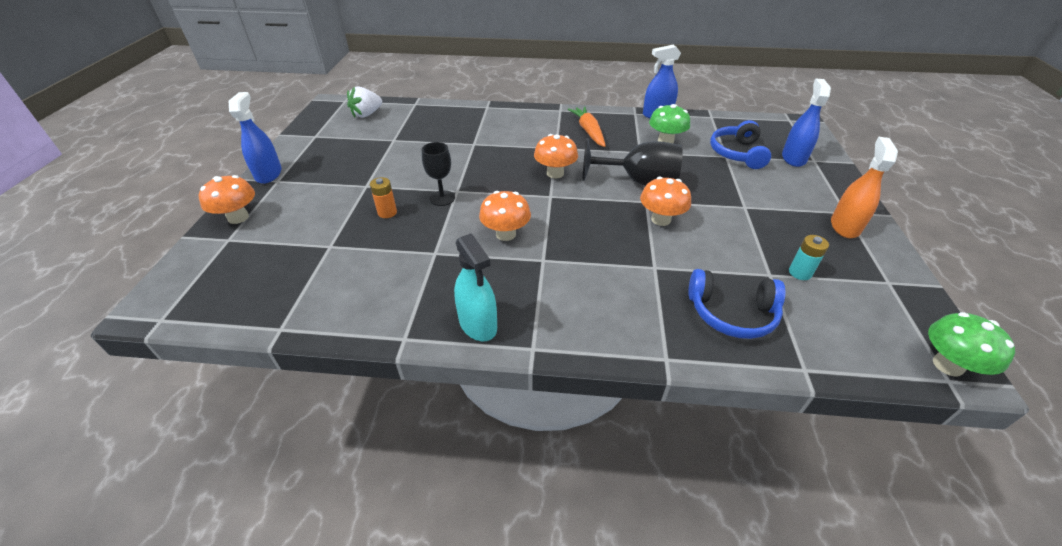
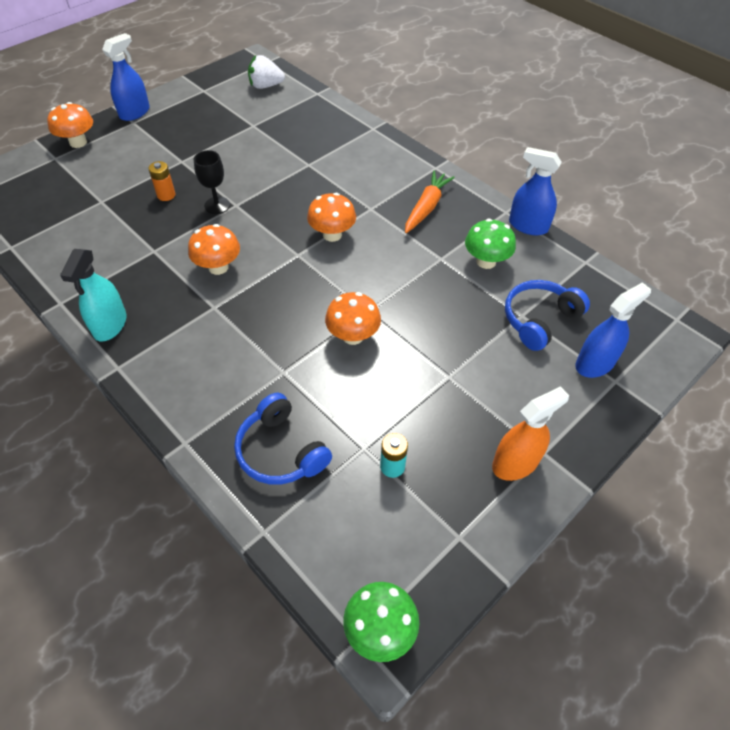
camera: 40 degrees right, 10 degrees up
(639, 182) = (391, 288): black goblet -> none

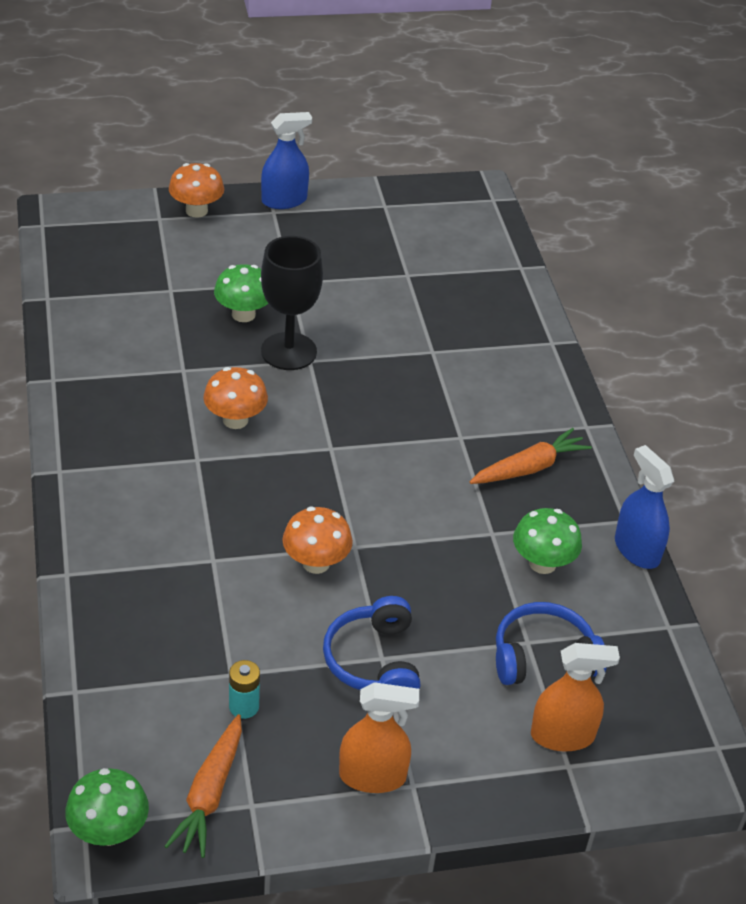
camera: 30 degrees right, 10 degrees down
(110, 325) = (83, 425): turquoise spray bottle -> none
(166, 195) = (243, 314): orange battery -> green mushroom
(217, 205) = (288, 351): black goblet -> black goblet, size x1.68
(265, 86) = (464, 231): white strawberry -> none
(280, 451) = (148, 631): blue headphones -> blue headphones (373, 661)
(332, 234) = (389, 445): orange mushroom -> none
(425, 548) = (210, 793): none -> orange carrot
(595, 363) = (562, 735): blue spray bottle -> orange spray bottle

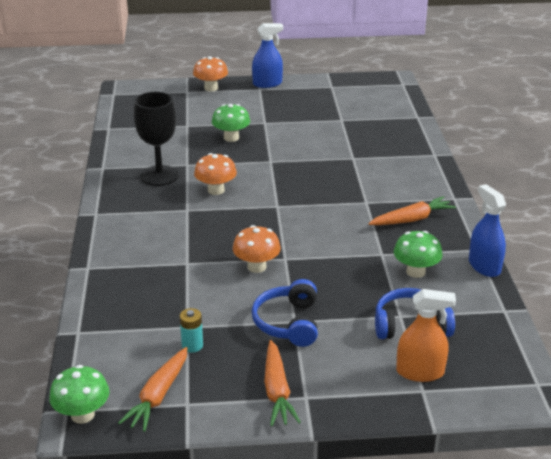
camera: 10 degrees right, 10 degrees down
(288, 351) = (257, 156): black goblet -> black goblet (159, 176)
(372, 776) = (277, 390): orange spray bottle -> orange carrot

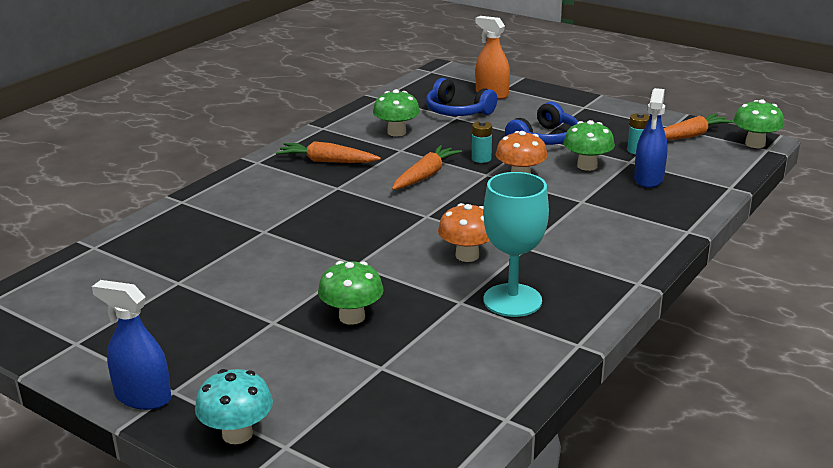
camera: 140 degrees left, 5 degrees down
(159, 176) = (512, 300): black goblet -> turquoise goblet
(211, 88) = (237, 434): orange mushroom -> turquoise mushroom
(218, 304) = (587, 166): none -> green mushroom
(277, 390) = (599, 114): orange carrot -> orange carrot (425, 176)
(309, 273) = (481, 159): none -> turquoise battery
(484, 266) = (340, 119): blue spray bottle -> blue spray bottle (648, 179)

